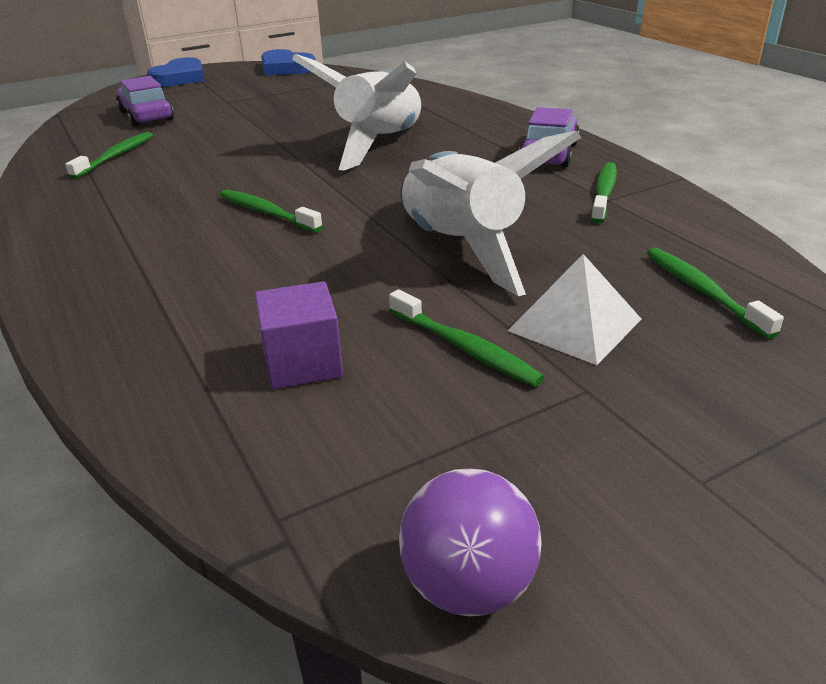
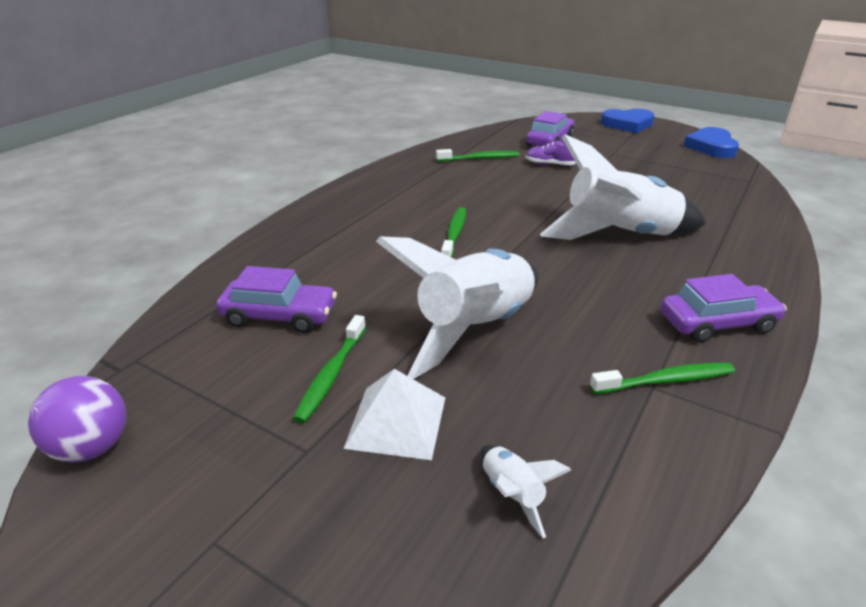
camera: 60 degrees right, 0 degrees up
(198, 130) = (550, 164): none -> purple shoe
(303, 363) = (279, 316): purple cube -> purple car
(703, 291) = (512, 494): green toothbrush -> white rocket

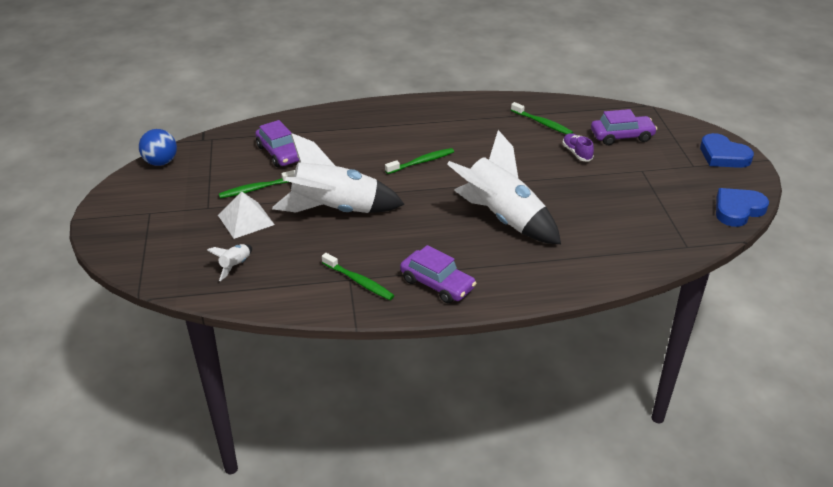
camera: 50 degrees right, 5 degrees up
(92, 447) = (161, 162): purple ball -> blue ball

